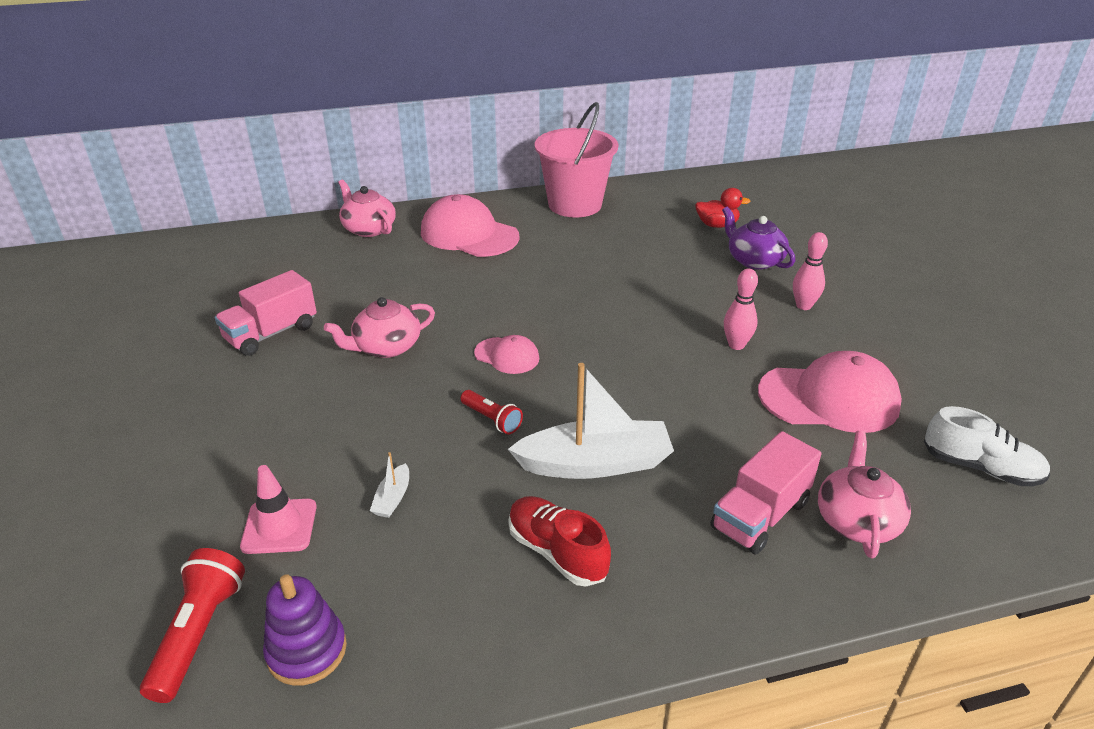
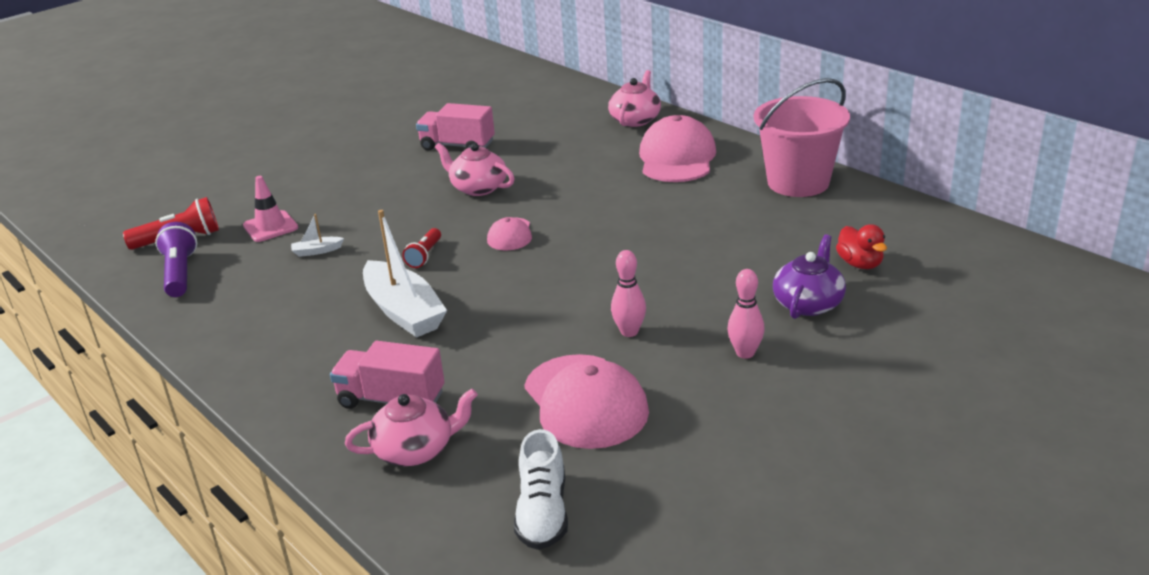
camera: 65 degrees right, 5 degrees down
(307, 651) = (180, 273): purple stacking toy -> purple flashlight
(557, 552) = (300, 325): red shoe -> none

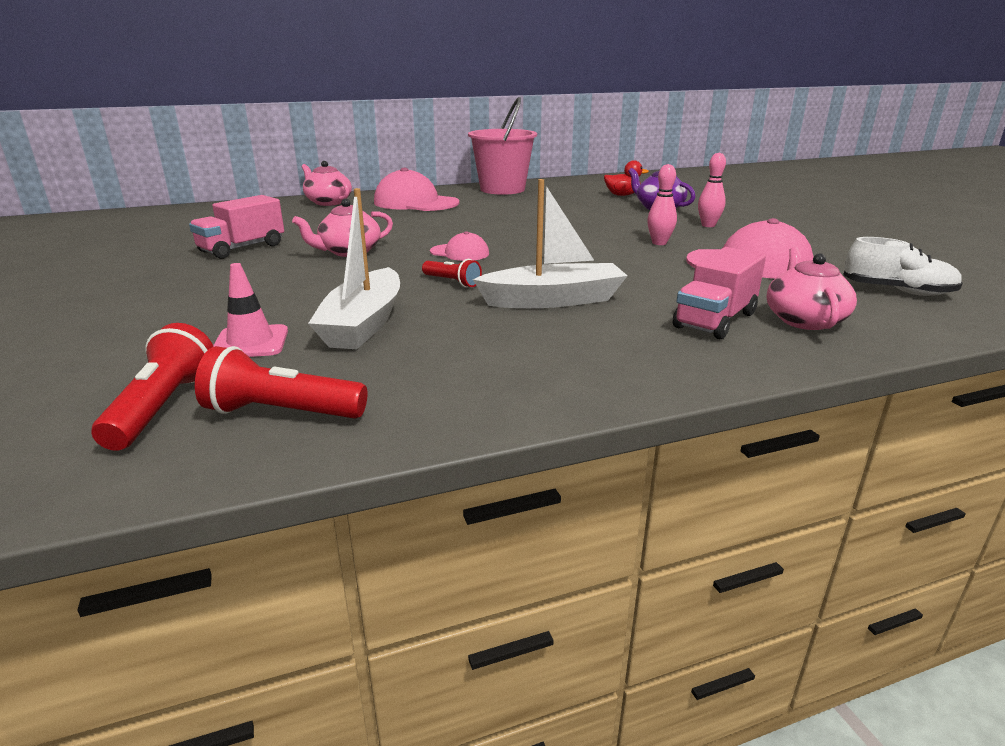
camera: 70 degrees left, 5 degrees down
(180, 273) = (281, 412): purple flashlight -> red flashlight
(317, 251) = (363, 324): white boat -> white boat, size x2.39

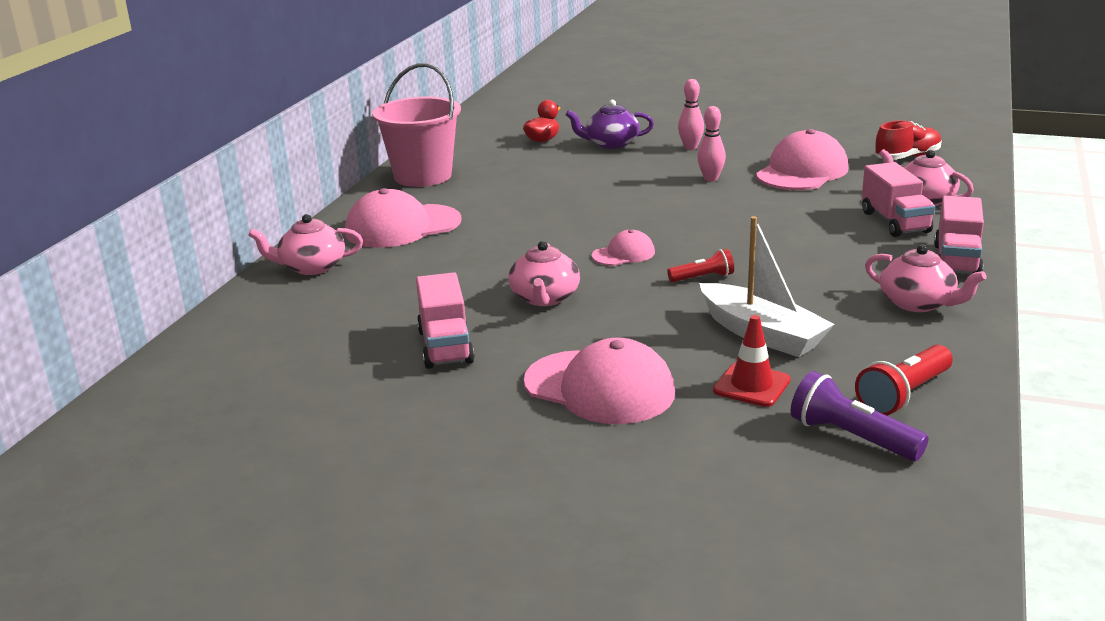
camera: 50 degrees left, 0 degrees up
(163, 407) = (851, 437): red flashlight -> purple flashlight
(207, 297) = (599, 388): none -> pink cap
(250, 342) = (751, 385): pink traffic cone -> red traffic cone
(525, 372) = (918, 303): none -> pink teapot
(553, 300) = (795, 255): white boat -> none
(673, 368) = (956, 260): none -> pink truck
(897, 291) = (907, 157): white shoe -> red shoe

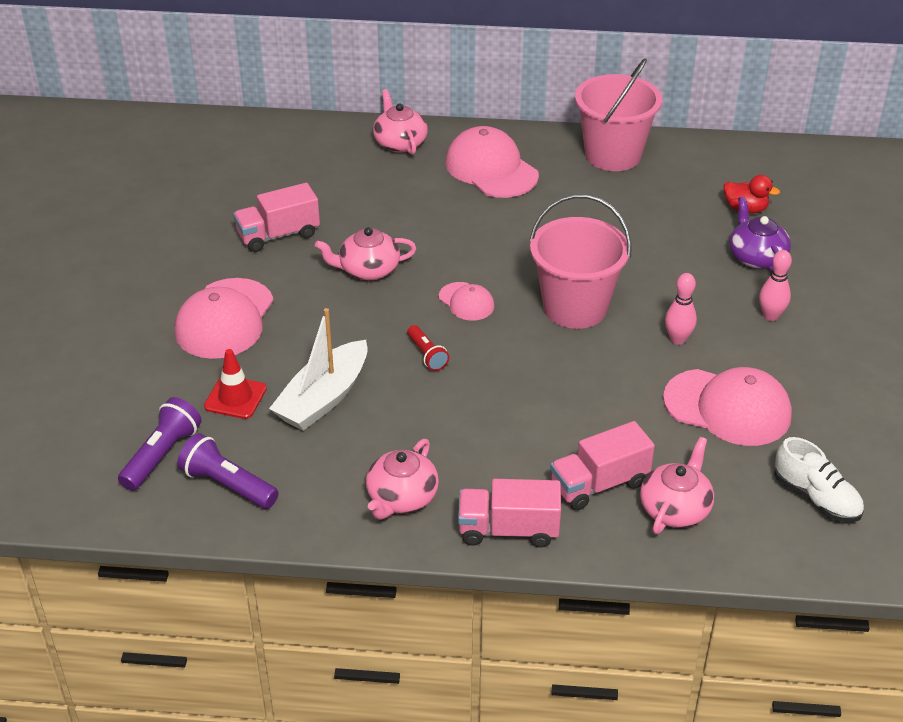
camera: 75 degrees right, 15 degrees up
(652, 210) = (575, 307): none -> pink bucket
(903, 395) = (227, 485): red flashlight -> purple flashlight
(907, 157) = (816, 498): red shoe -> white shoe

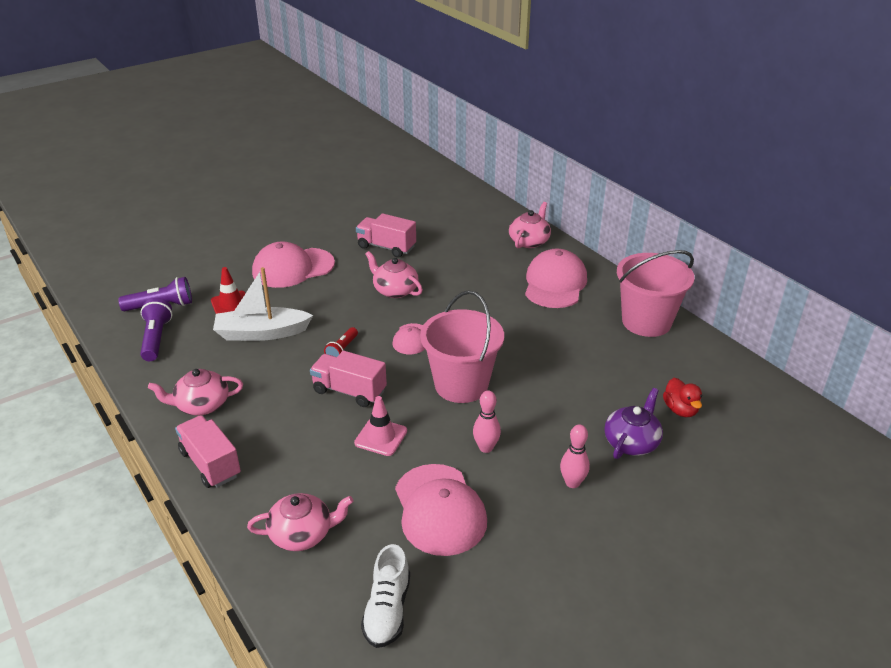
camera: 50 degrees right, 5 degrees down
(594, 395) = (381, 437): none -> pink traffic cone
(599, 484) = (292, 483): pink truck -> pink truck (349, 391)

